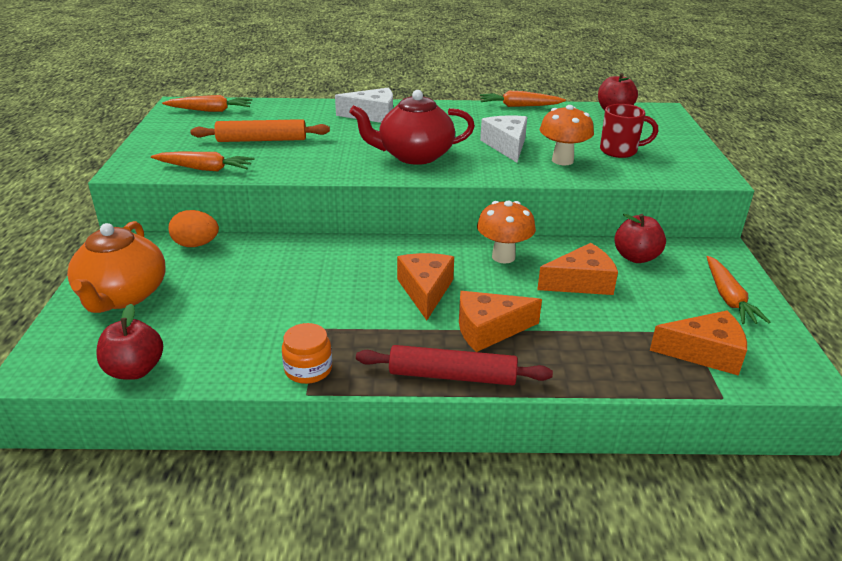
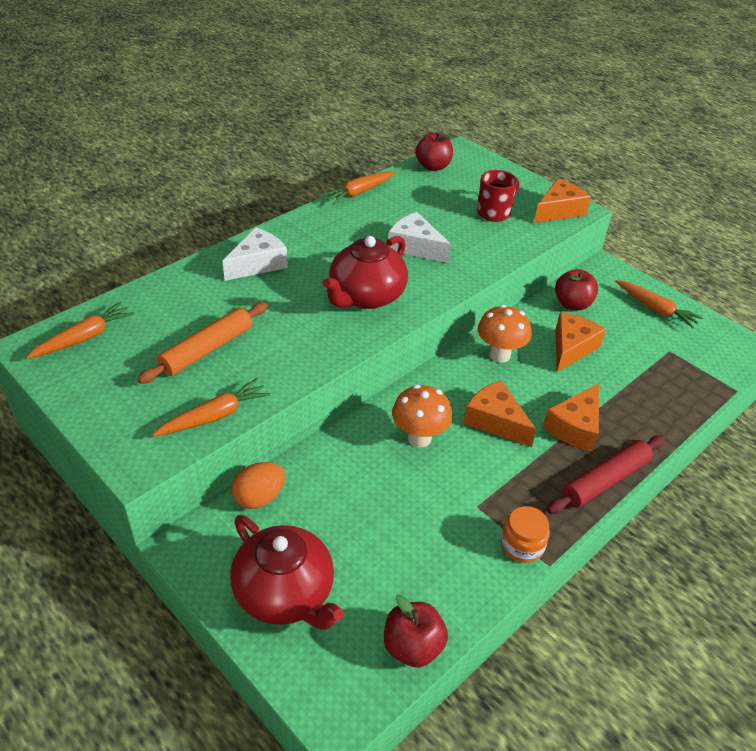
camera: 45 degrees left, 10 degrees up
(123, 296) = (285, 593): orange teapot -> red teapot
(562, 160) = (473, 243): orange mushroom -> orange mushroom (419, 438)
(705, 353) = (694, 363): orange cheese -> orange cheese (559, 211)

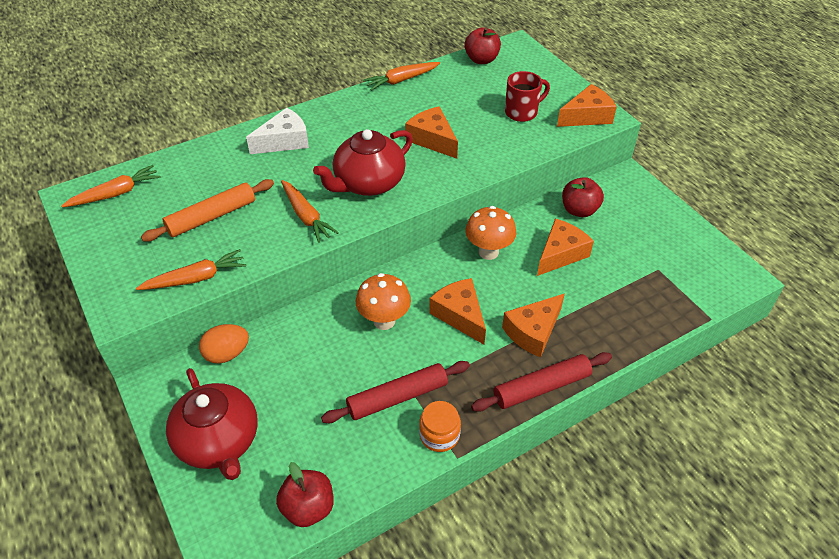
camera: 15 degrees right, 5 degrees up
(415, 247) = (432, 139): white cheese -> orange cheese
(463, 514) = (397, 397): none -> red rolling pin
(655, 309) = (661, 225): orange carrot -> orange carrot (306, 216)

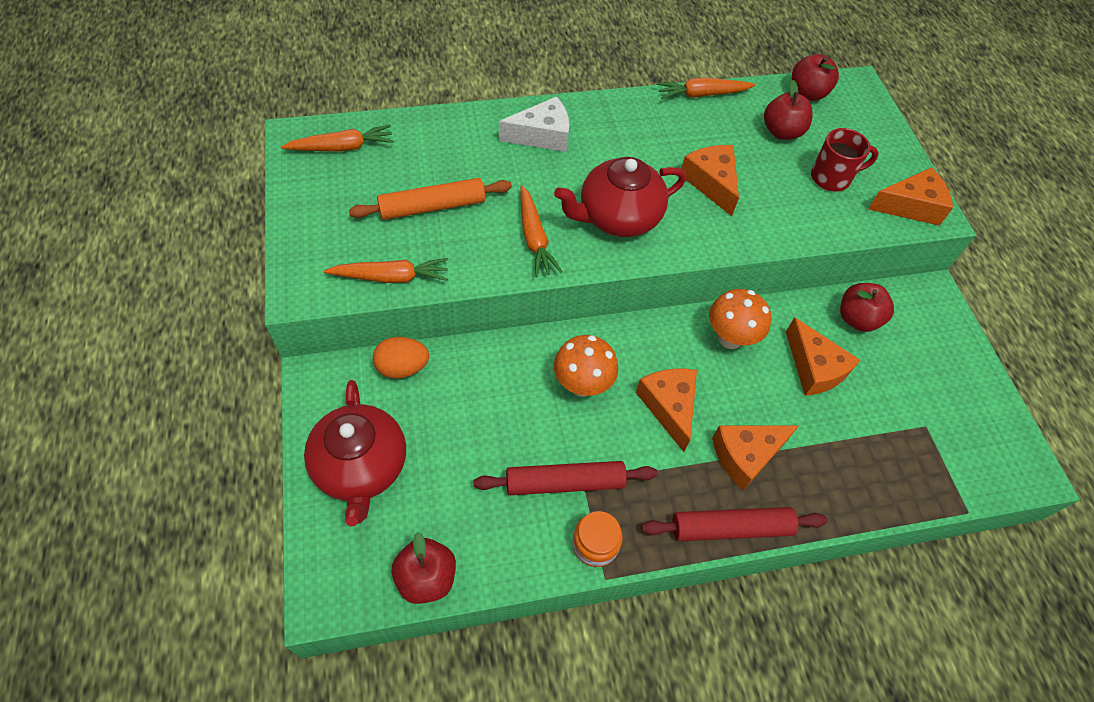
camera: 15 degrees right, 10 degrees up
(472, 91) = (782, 132): none -> red apple
(560, 254) = (814, 368): orange cheese -> orange cheese turned 90 degrees clockwise

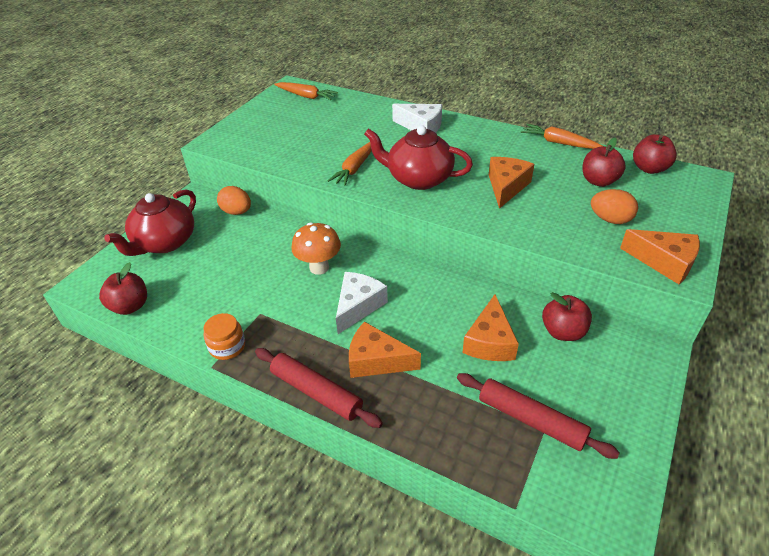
camera: 45 degrees right, 15 degrees down
(391, 277) = (258, 154): orange carrot -> none
(432, 207) = (318, 134): orange rolling pin -> none
(565, 482) = (250, 307): red rolling pin -> red rolling pin (531, 420)
(669, 406) = (358, 306): orange cheese -> white cheese
(730, 338) = (445, 293): orange mushroom -> none
(832, 178) = (610, 219): red mug -> orange egg

